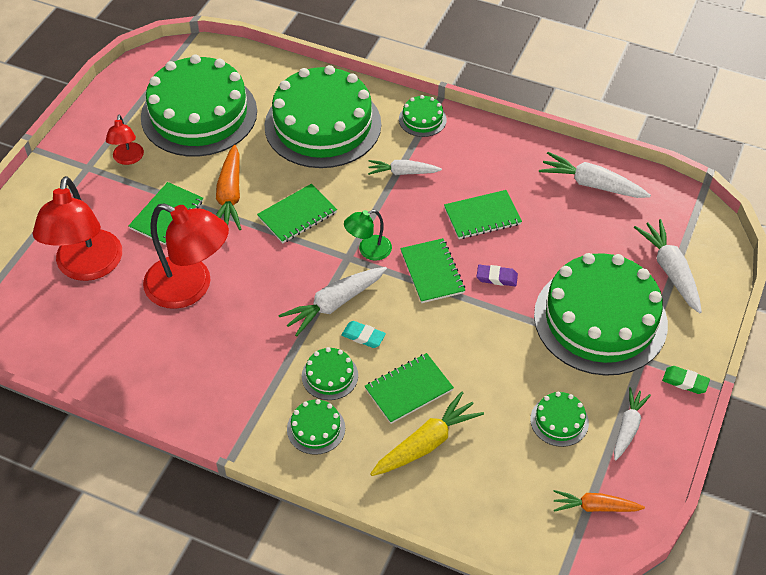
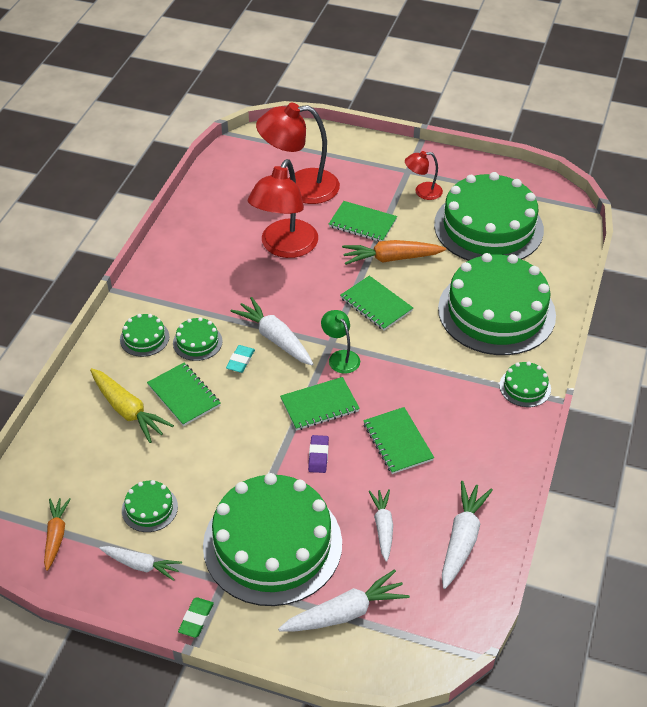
camera: 85 degrees right, 5 degrees down
(403, 172) = (445, 376): white carrot -> white carrot (383, 527)

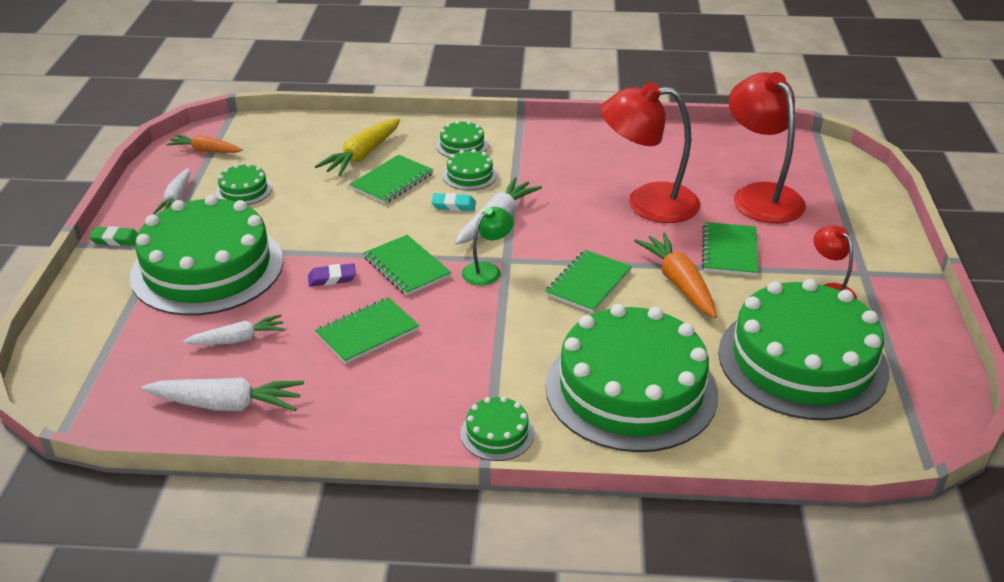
camera: 75 degrees right, 10 degrees down
(56, 536) = (206, 151): orange carrot -> orange carrot turned 150 degrees counterclockwise
(345, 613) = (121, 329): white carrot -> none

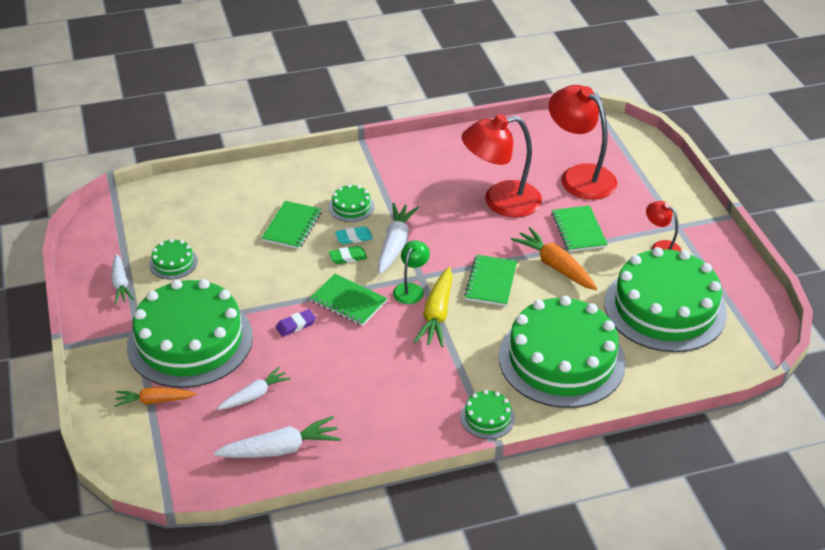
camera: 20 degrees left, 5 degrees up
(115, 239) = (94, 334): green eraser -> green eraser (348, 257)
(206, 151) = (115, 232): orange carrot -> orange carrot (154, 401)
(362, 155) = (253, 207): yellow carrot -> yellow carrot (437, 314)
(367, 332) = (350, 364): green notebook -> none
(462, 145) = (329, 179): green cake -> none

